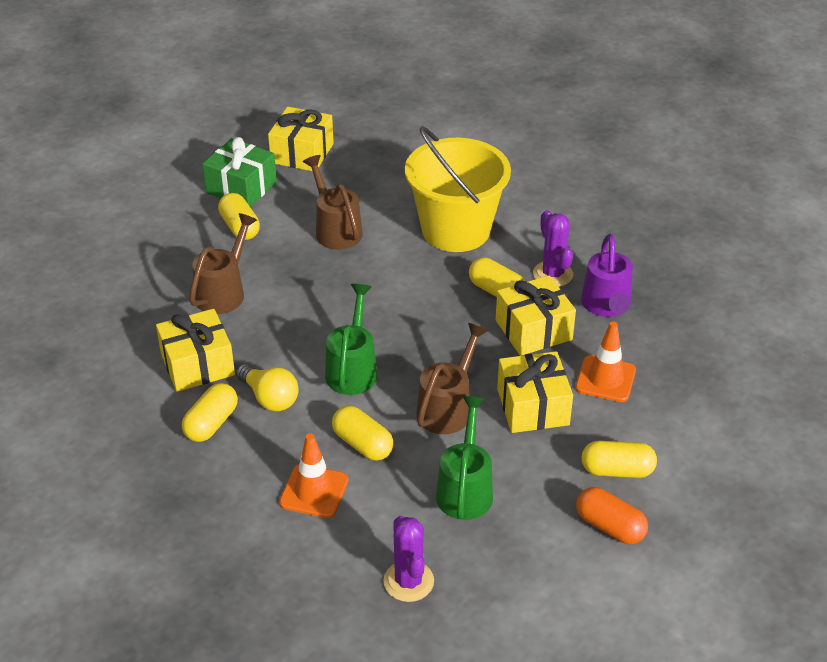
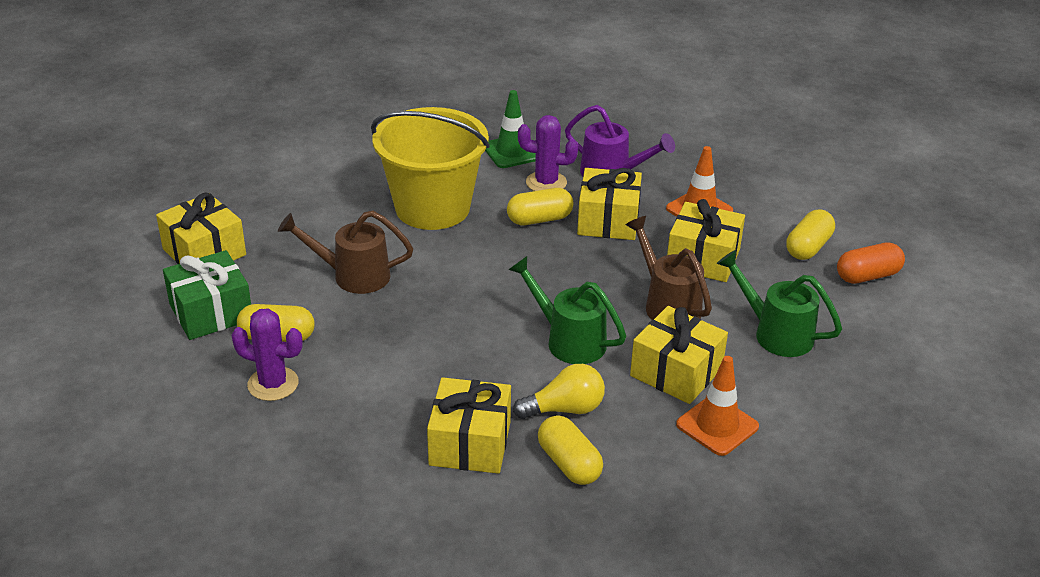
camera: 60 degrees left, 5 degrees down
(224, 292) = (371, 384): brown watering can -> none
(362, 444) = (676, 372): yellow capsule -> yellow gift
(408, 581) = (866, 408): purple cactus -> purple cactus (273, 384)
(578, 238) = (512, 152): none -> green traffic cone

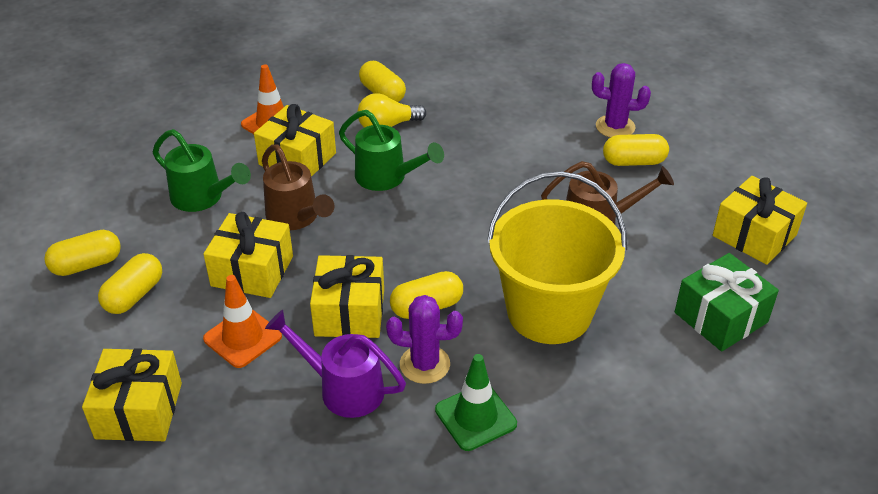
camera: 175 degrees right, 5 degrees up
(211, 312) = (703, 177): green gift -> green gift (721, 317)
(470, 443) = (454, 100): yellow gift -> yellow gift (139, 410)
(867, 276) = (87, 265): orange capsule -> yellow capsule

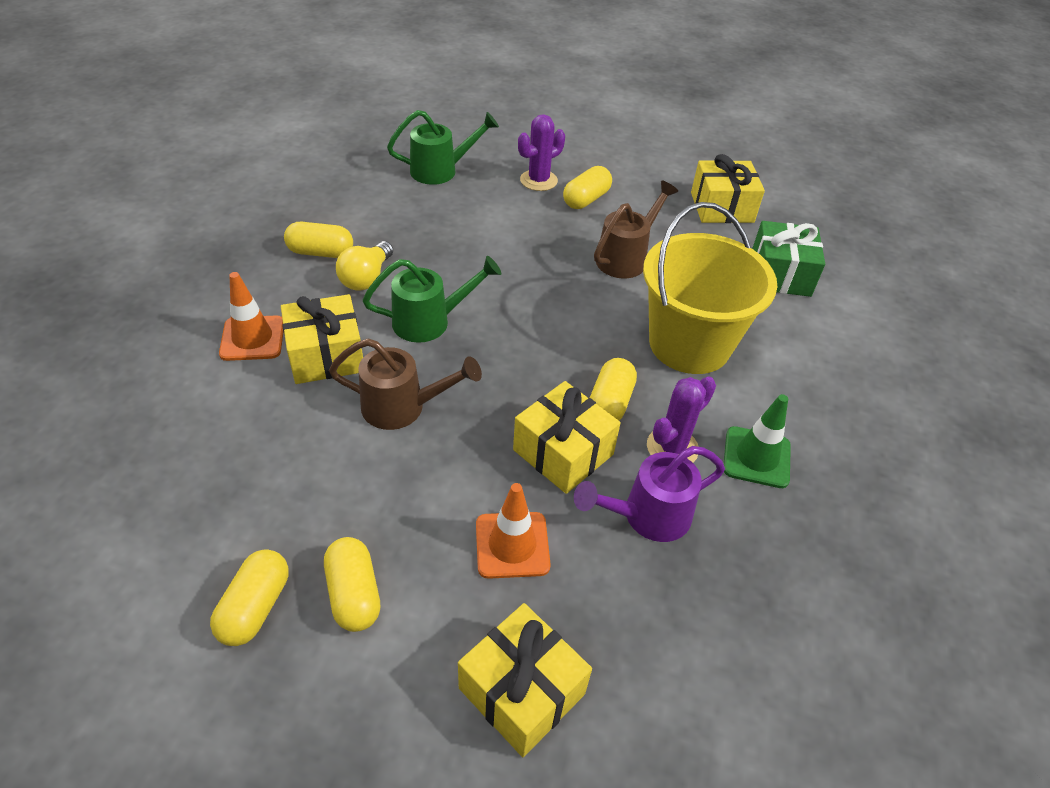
camera: 50 degrees left, 5 degrees up
(202, 198) = (284, 452): green watering can -> green watering can (440, 170)
(252, 271) = (433, 481): yellow gift -> none

